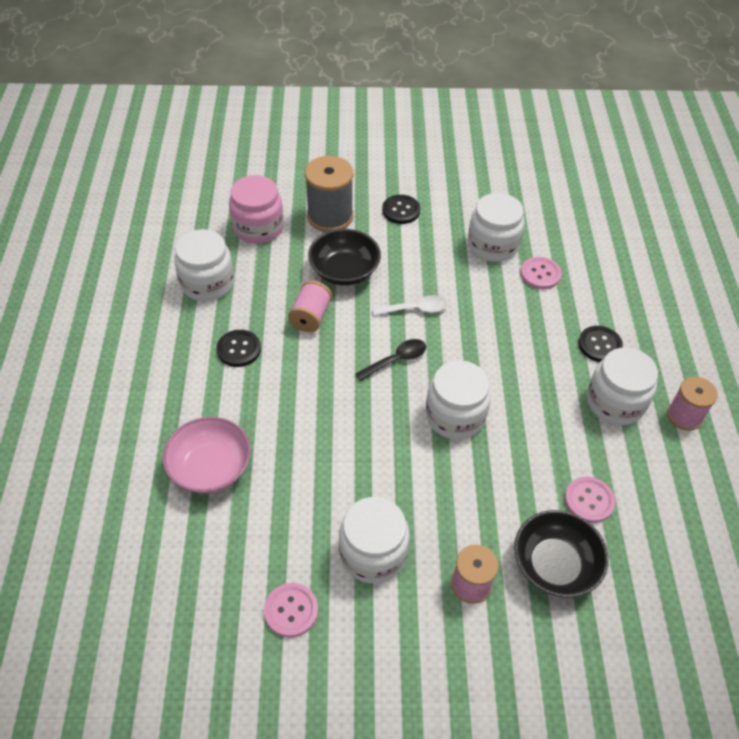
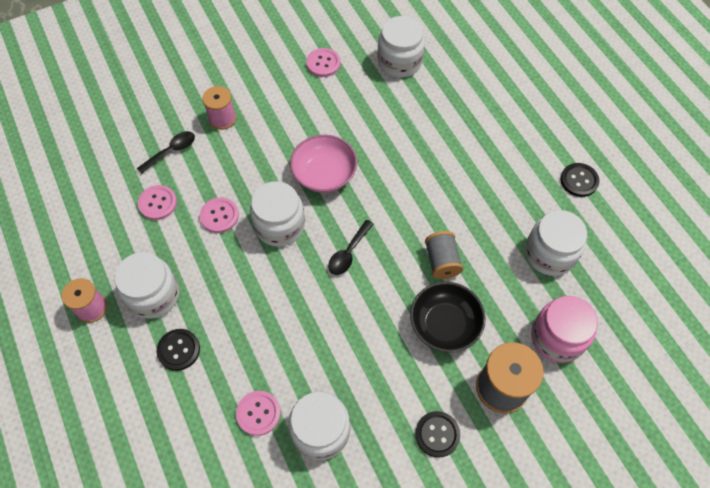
camera: 155 degrees right, 10 degrees up
(210, 467) = (428, 115): pink bowl -> pink bowl (324, 174)
(239, 349) = (476, 206): black button -> black button (579, 180)
(310, 317) = (442, 261): pink spool -> grey spool
(373, 553) = (292, 110): white jar -> white jar (399, 61)
(415, 309) = (358, 312): white spoon -> none
(519, 454) = (219, 216): none -> pink button
(555, 565) = (171, 151): black bowl -> black spoon

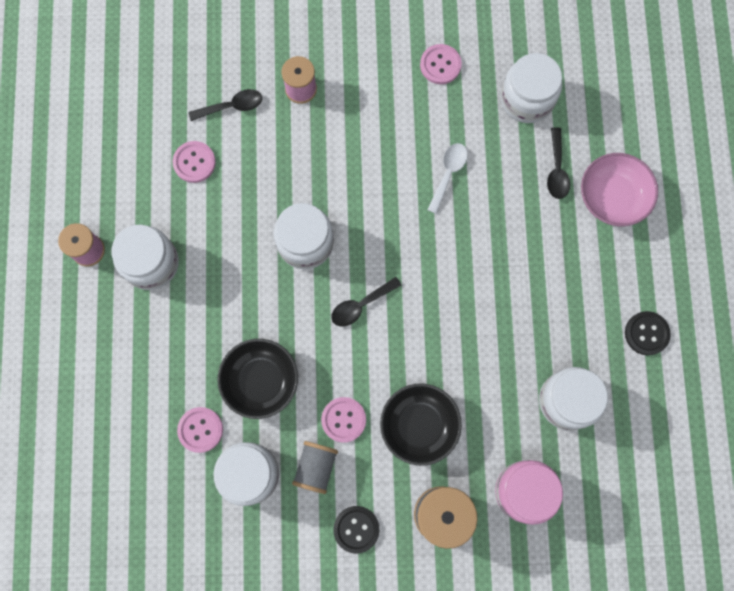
camera: 25 degrees right, 15 degrees up
(178, 350) = (153, 332): black button -> none
(219, 216) = (250, 205): pink button -> pink button (343, 419)
(293, 348) = (260, 381): none -> black bowl
(324, 174) = (378, 204): pink bowl -> pink bowl (612, 197)
(368, 132) = (448, 174): none -> white spoon
(442, 261) = (451, 357): grey spool -> grey spool (316, 467)
(448, 98) = (556, 170): none -> black spoon

